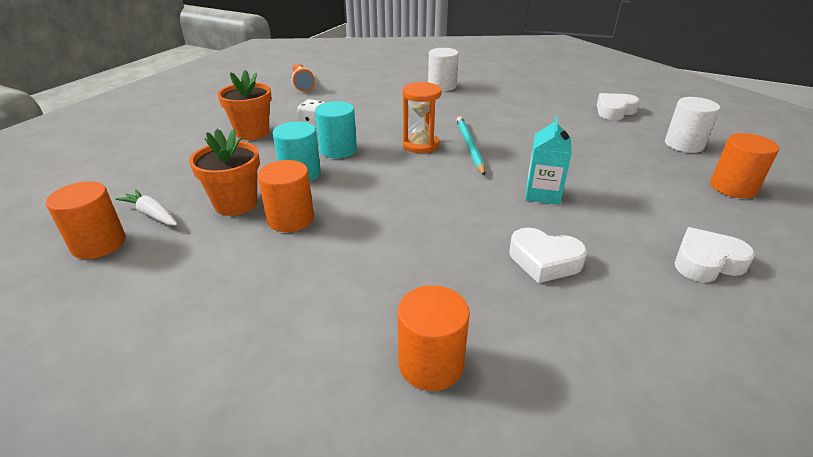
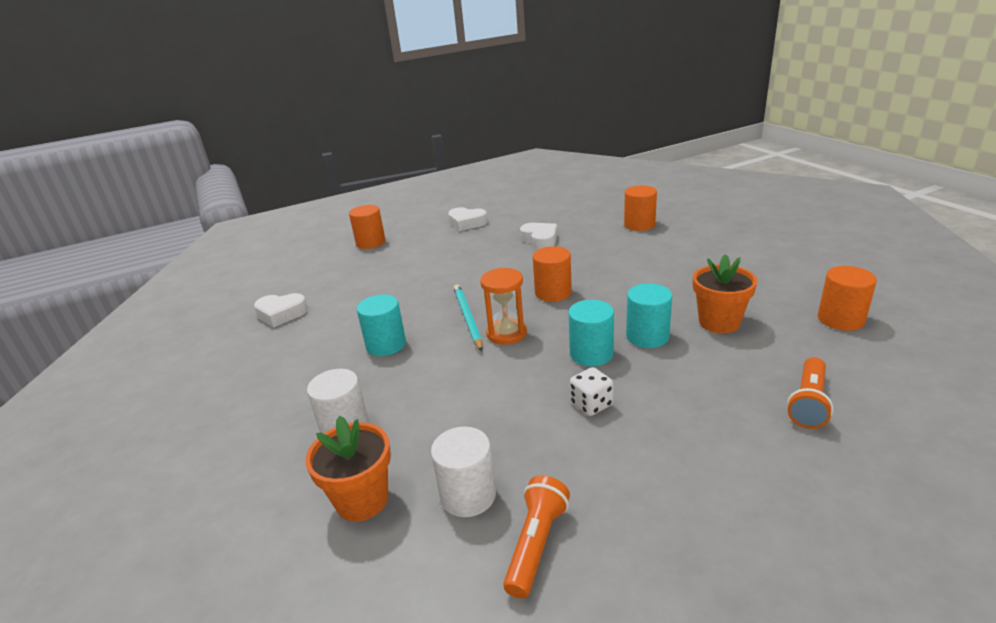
camera: 140 degrees left, 5 degrees down
(152, 214) = (800, 333): white carrot -> none
(161, 162) = (808, 403): none -> orange flashlight
(252, 132) = (680, 419): orange flower pot -> orange flower pot (362, 500)
(290, 219) = (675, 298): orange cylinder -> orange cylinder (553, 293)
(469, 146) = (467, 318): turquoise pencil -> turquoise pencil turned 135 degrees clockwise
(496, 117) = (386, 345): none -> turquoise cylinder
(542, 194) = (481, 268): turquoise carton -> none
(684, 144) = (321, 271): white cylinder -> white cylinder (468, 495)

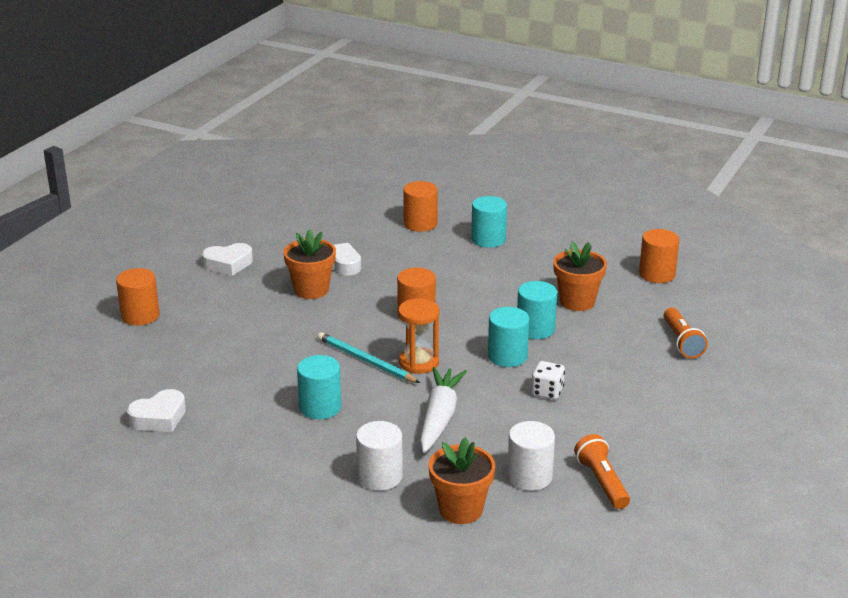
camera: 40 degrees left, 0 degrees up
(462, 391) = (439, 417): none -> white carrot
(498, 253) = (311, 290): none -> orange flower pot
(686, 248) = (488, 239): none -> turquoise cylinder

